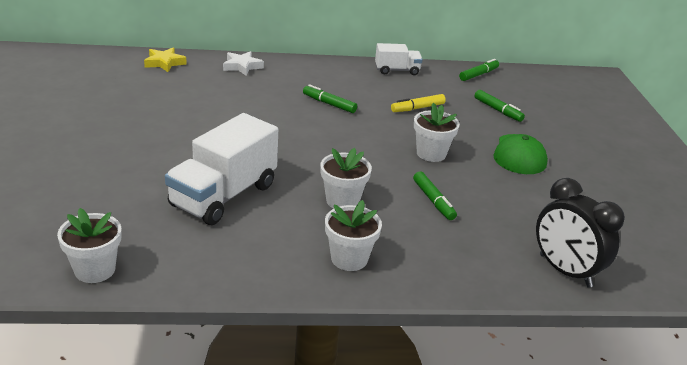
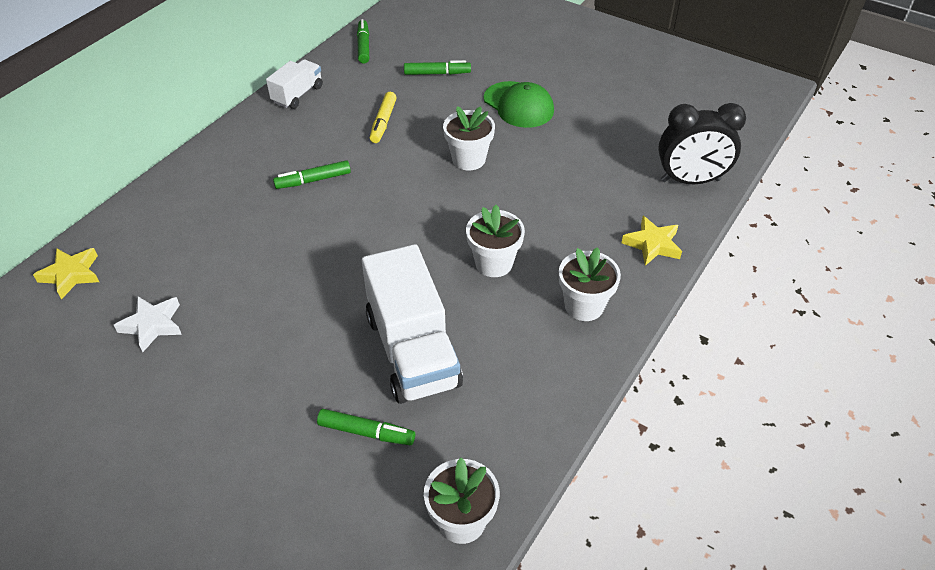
camera: 50 degrees left, 15 degrees up
(242, 66) = (158, 208): white star -> white star (152, 325)
(433, 201) = (542, 201): green marker -> green marker (366, 432)
(459, 273) = (652, 244): none -> yellow star

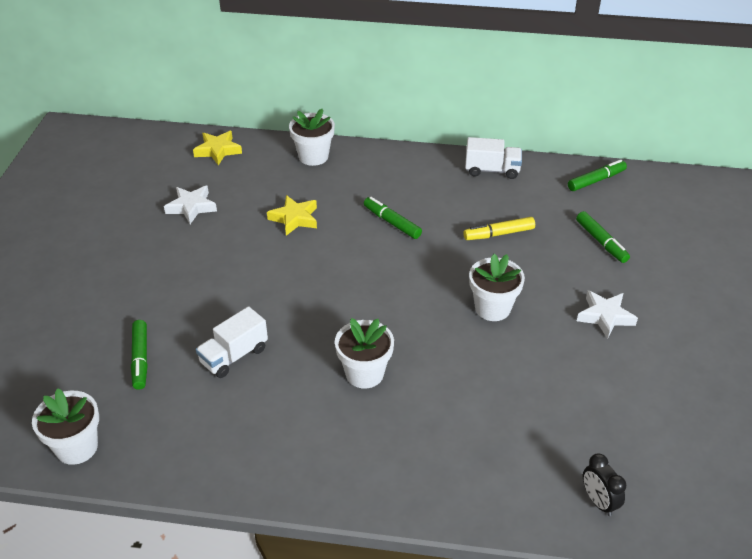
camera: 65 degrees right, 5 degrees down
(413, 350) = (234, 356): white truck -> white truck, size x0.53
(518, 105) = (605, 316): green cap -> white star
(584, 306) = (348, 458): white flower pot -> white flower pot (313, 156)
(652, 244) = (468, 492): yellow star -> yellow star (294, 218)
(690, 180) = (598, 502): black clock -> black clock, size x0.51

